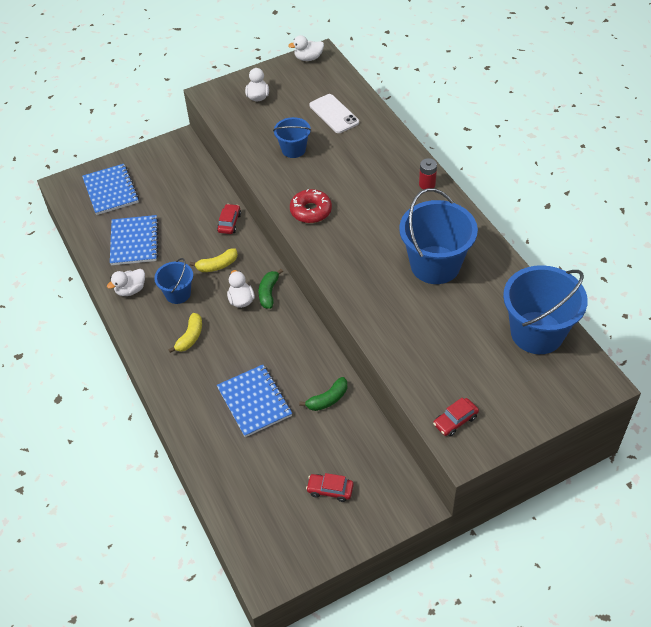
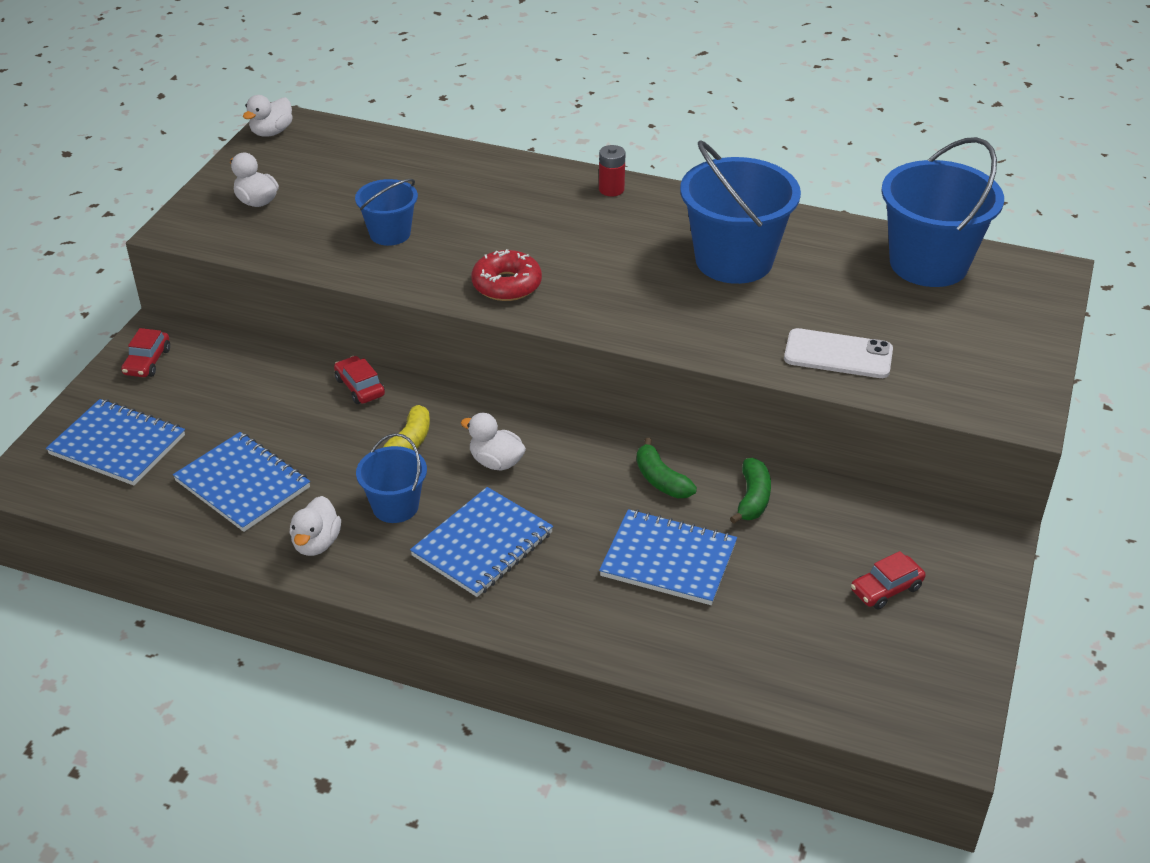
camera: 45 degrees left, 10 degrees down
(190, 337) = (482, 544): yellow banana -> blue notebook
(268, 293) = (522, 433): green banana -> green banana (661, 480)
(334, 114) = (392, 174): white phone -> white phone (838, 354)
(455, 421) = (970, 392): red car -> red car (147, 362)

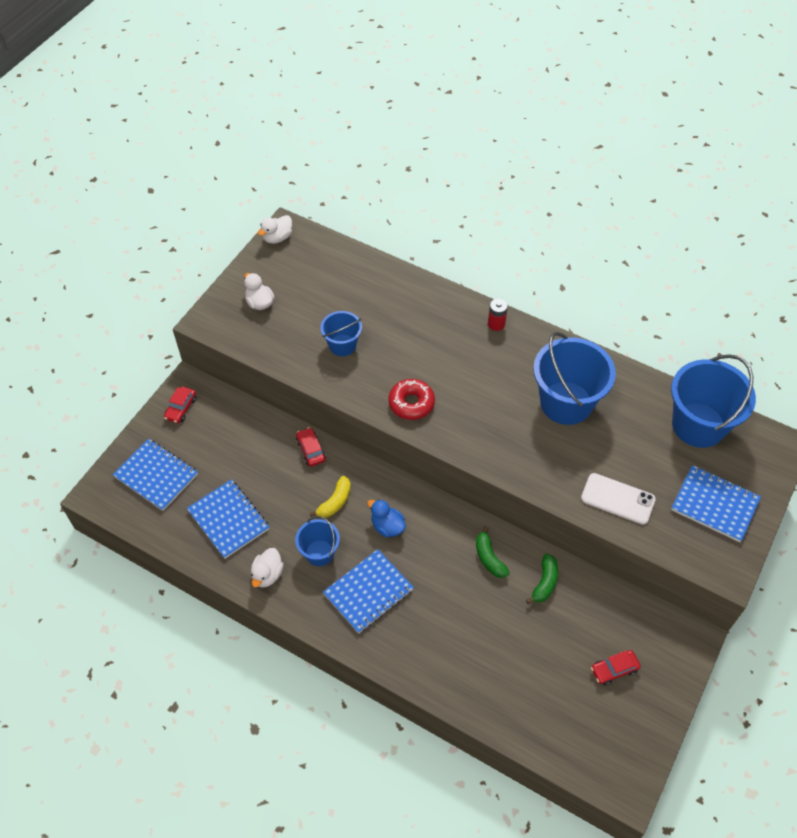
camera: 10 degrees right, 15 degrees up
(496, 462) = (387, 526): white duck -> blue duck
(668, 560) = (481, 623): blue notebook -> blue notebook (714, 505)

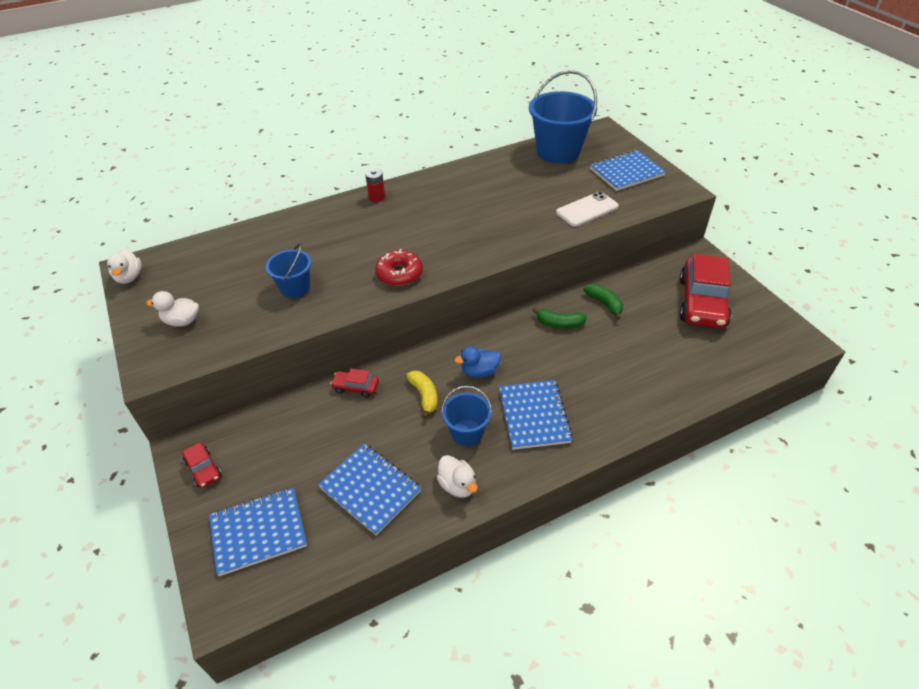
camera: 55 degrees left, 10 degrees down
(228, 520) = (370, 489): blue notebook -> blue notebook turned 45 degrees clockwise
(566, 403) = (483, 196): blue bucket -> none
(614, 669) = (702, 302): red car -> red car, size x2.21

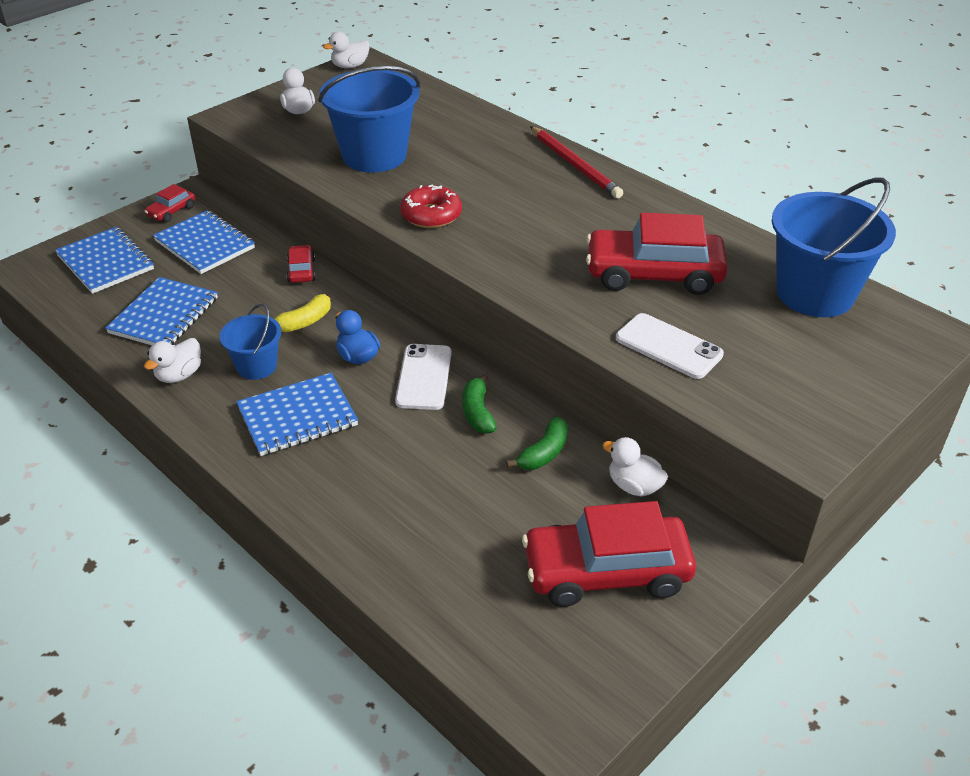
camera: 70 degrees right, 5 degrees down
(295, 288) = (374, 156): blue bucket -> blue bucket, size x1.85
(377, 197) = (575, 165): red battery -> red pencil
(515, 341) = (424, 377): none -> white phone
(516, 197) = (653, 274): none -> red car
(626, 172) = (811, 376): blue notebook -> blue notebook (204, 244)
(640, 276) = (634, 486): none -> white duck

